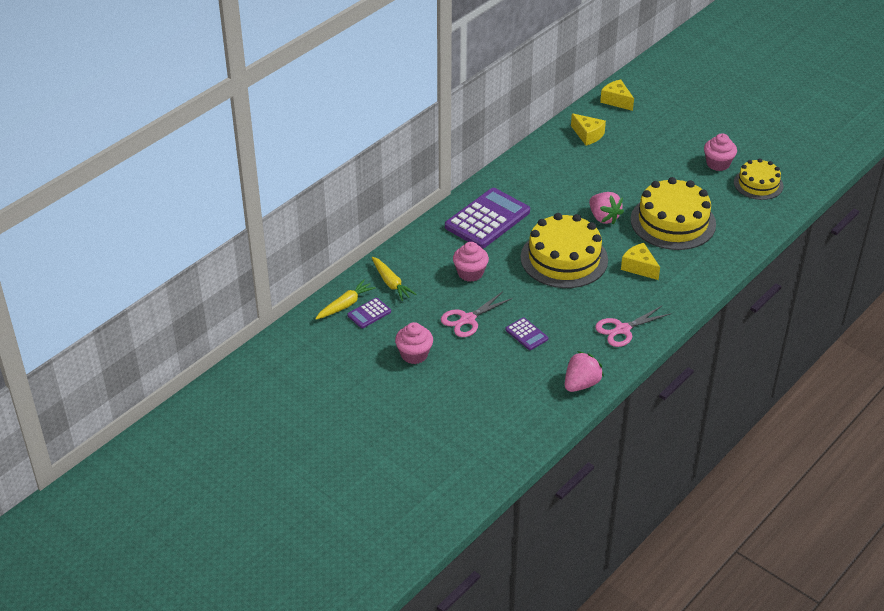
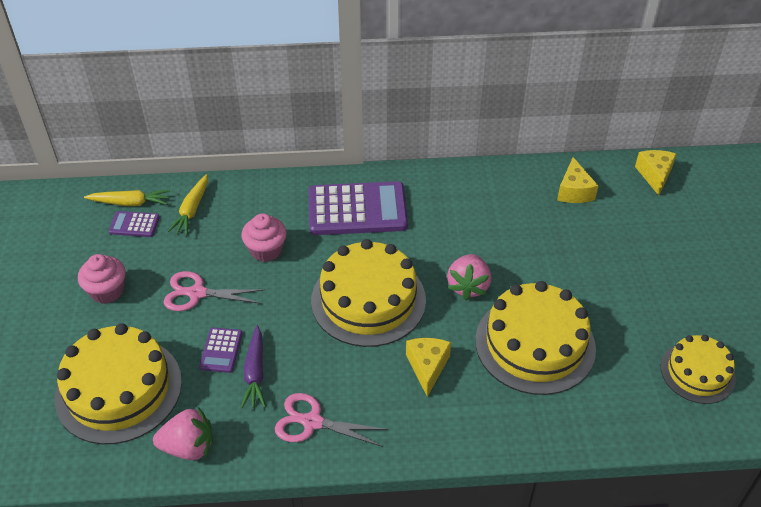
camera: 45 degrees right, 5 degrees up
(503, 389) = (119, 389): none -> yellow cake
(560, 330) = (255, 372): none -> purple carrot
(718, 164) = (679, 315): pink cupcake -> none

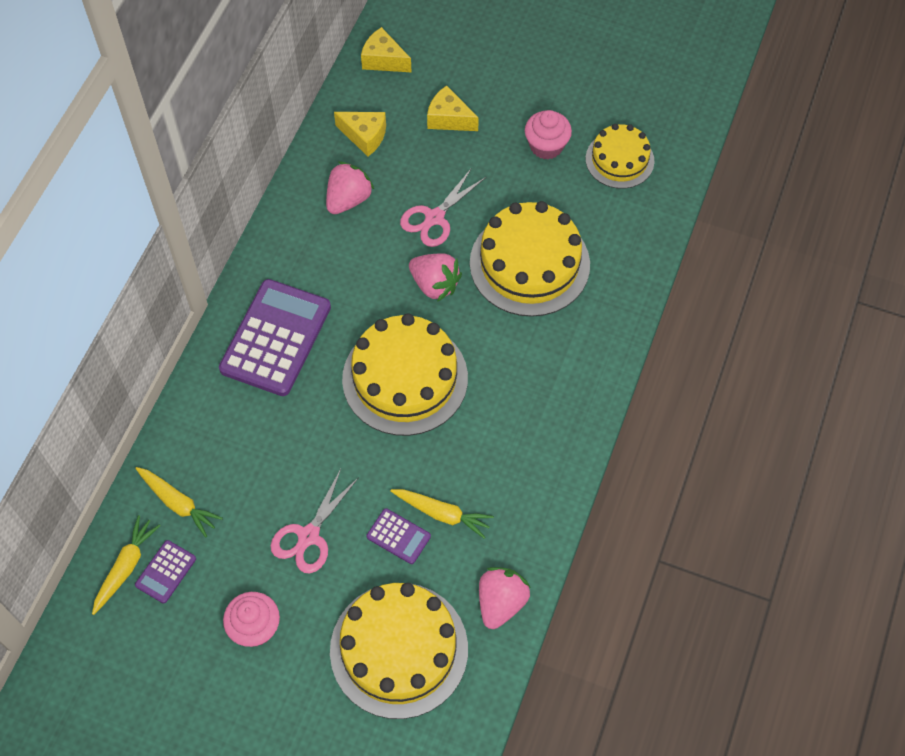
camera: 65 degrees left, 15 degrees up
(255, 372) = (442, 514): purple carrot -> yellow carrot
(266, 250) = (284, 448): pink cupcake -> pink cupcake (546, 146)
(312, 422) = (524, 483): pink scissors -> pink scissors (435, 218)
(427, 367) = (511, 362): yellow cheese -> yellow cheese (449, 119)
(508, 204) = (348, 199): none -> pink strawberry

